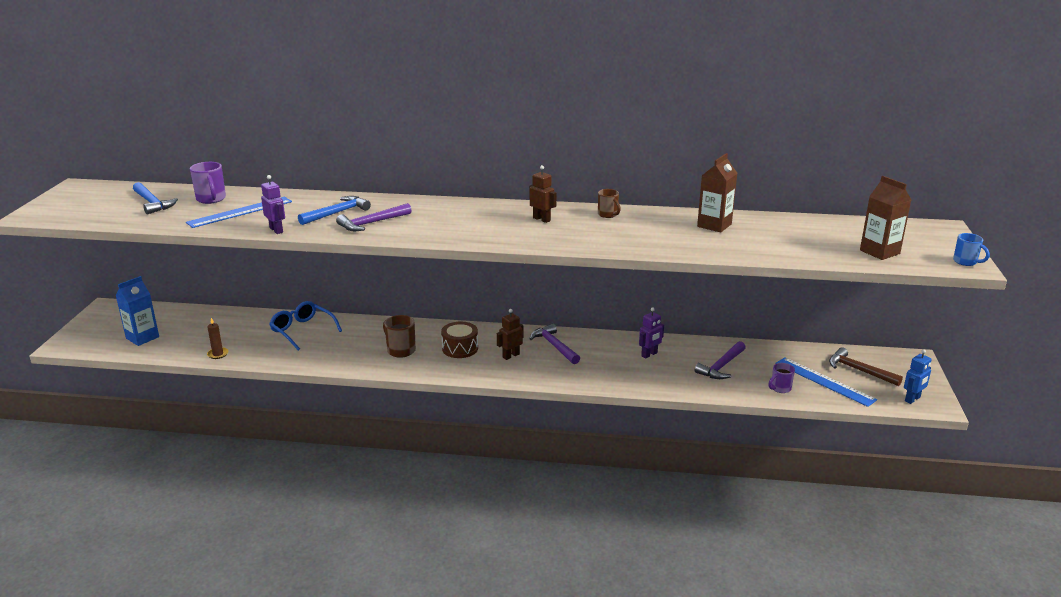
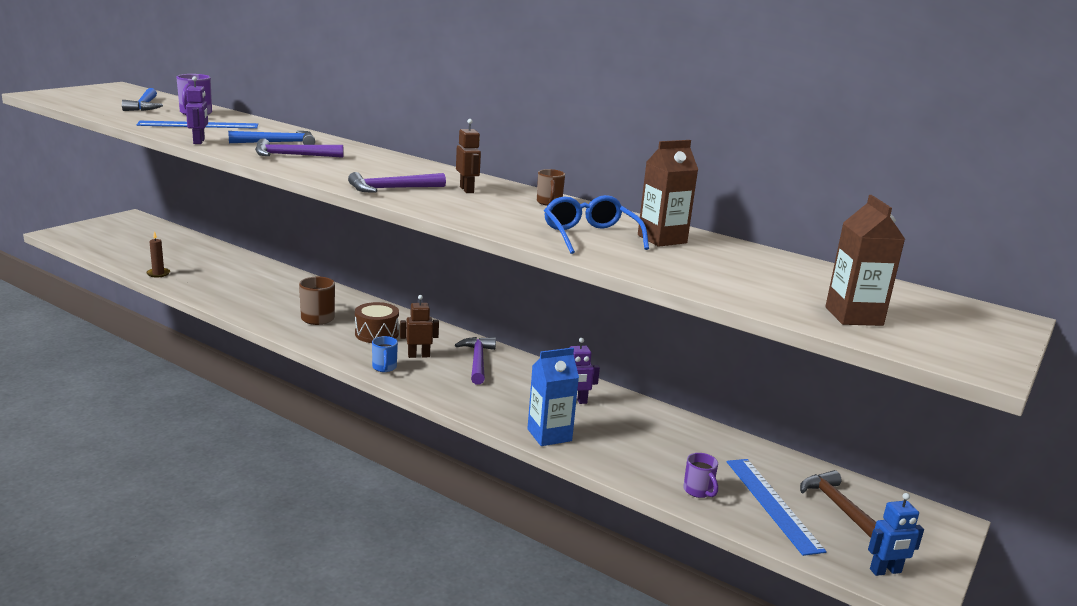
camera: 25 degrees right, 5 degrees down
(142, 337) = (121, 245): blue carton -> blue carton (549, 435)
(303, 331) = (255, 277): blue glasses -> blue glasses (591, 236)
(721, 366) = (650, 442): purple hammer -> purple hammer (392, 189)
(780, 388) = (698, 491): purple mug -> purple mug turned 105 degrees counterclockwise
(966, 262) = (982, 361): blue mug -> blue mug (384, 368)

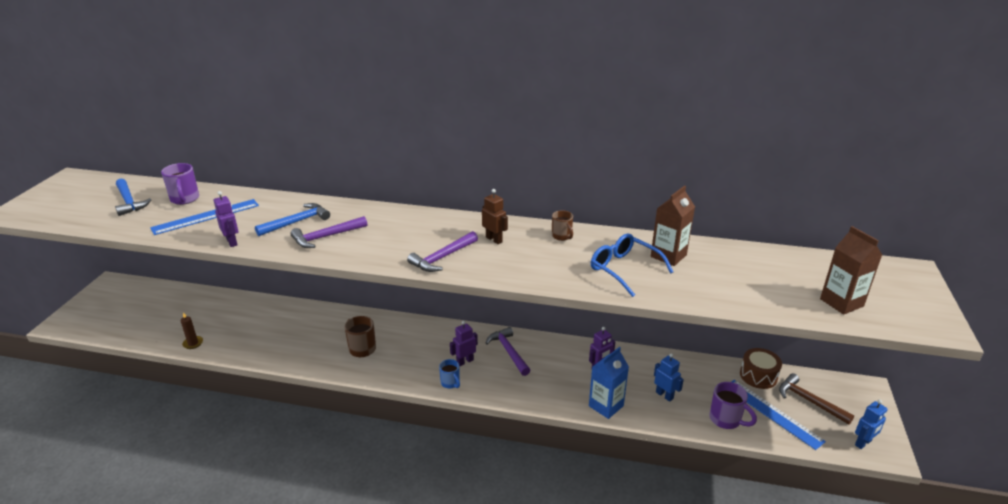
camera: 20 degrees left, 10 degrees up
(376, 334) = (418, 349): brown drum -> brown drum (758, 376)
(418, 355) = (465, 361): brown robot -> purple robot
(636, 447) = (664, 395): none -> blue robot
(698, 491) = (726, 420): purple mug -> purple mug, size x1.50

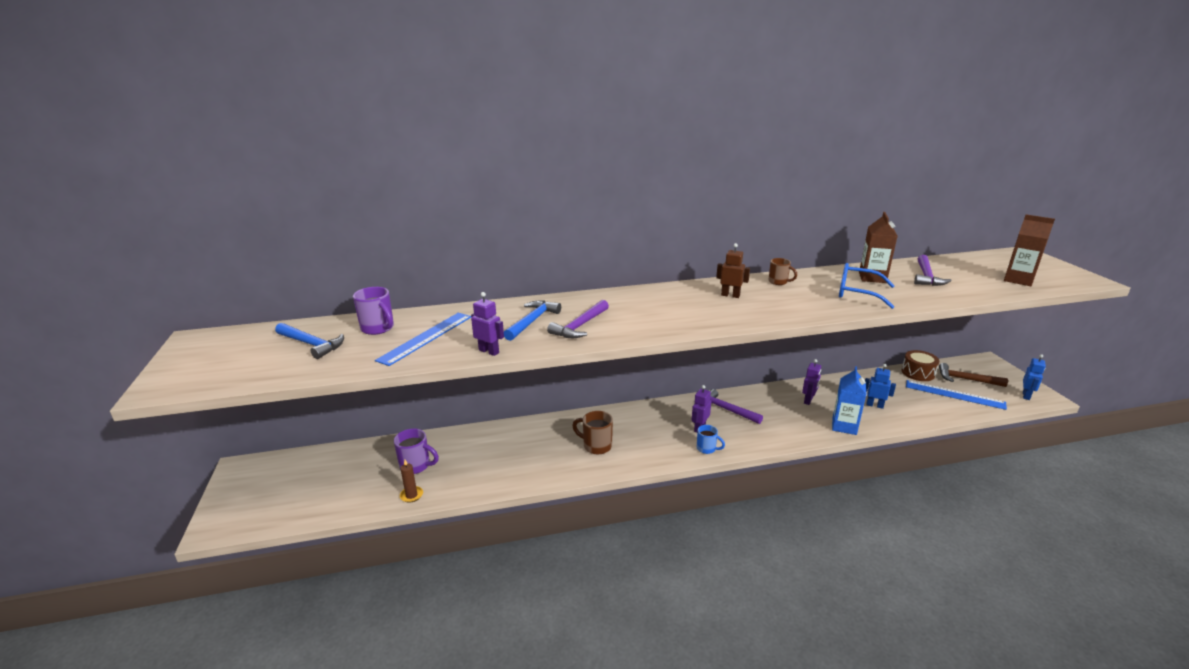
camera: 25 degrees left, 5 degrees down
(443, 257) = (709, 317): purple hammer -> purple hammer (926, 276)
(726, 420) = (932, 408): purple mug -> purple mug (416, 466)

